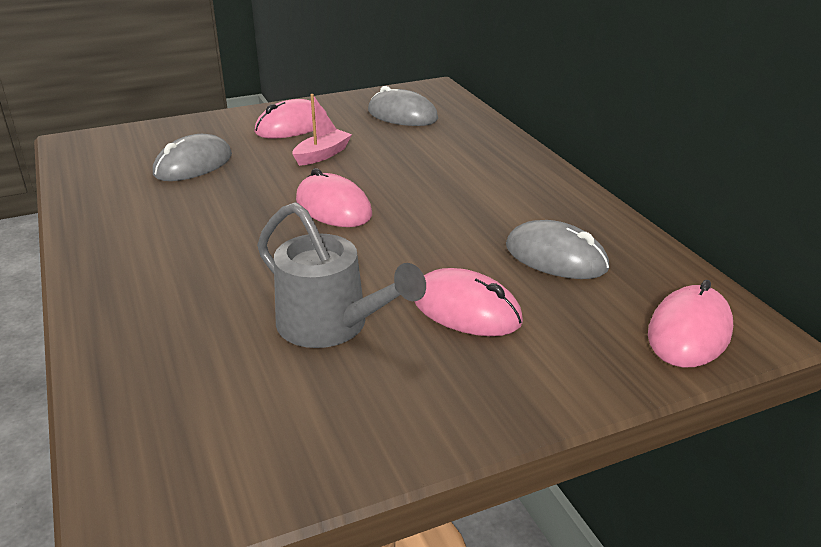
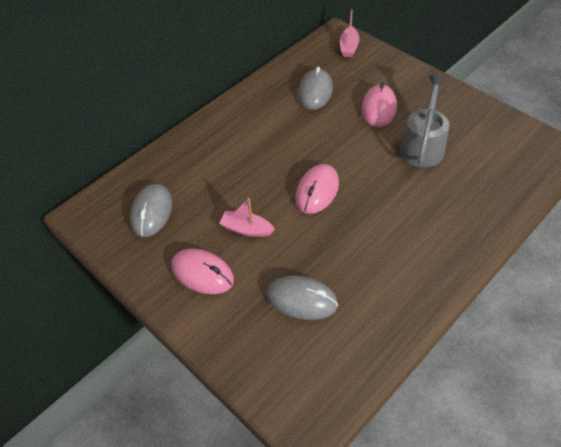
camera: 110 degrees left, 20 degrees up
(689, 332) = (349, 47): pink mouse -> pink boat

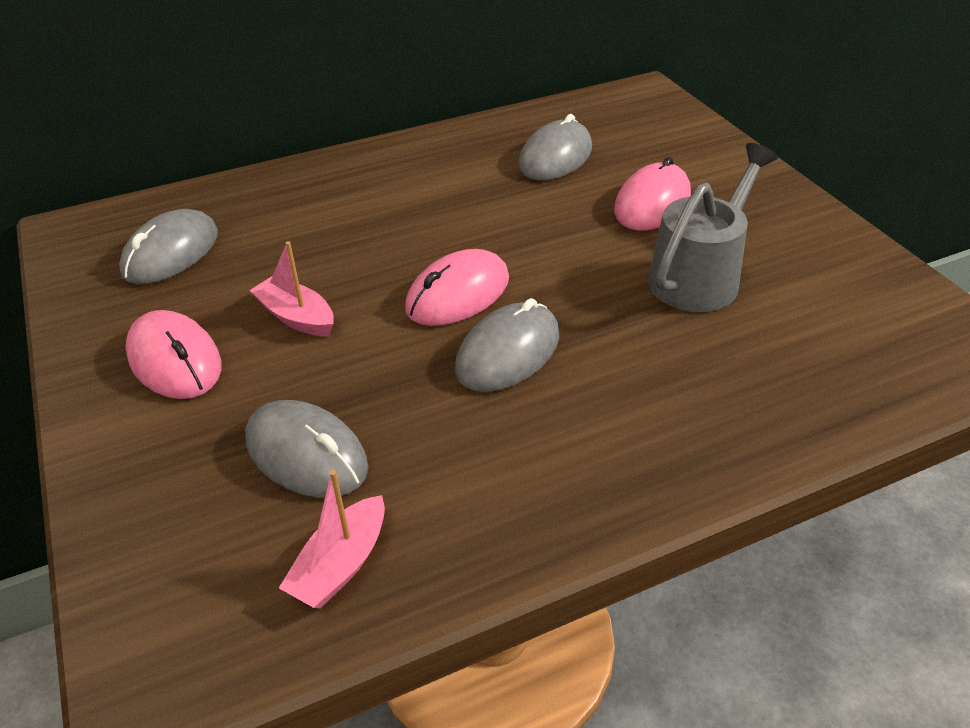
camera: 20 degrees right, 10 degrees down
(349, 47) = (654, 112): pink boat -> pink boat (340, 565)
(360, 216) = (508, 353): none -> grey mouse

